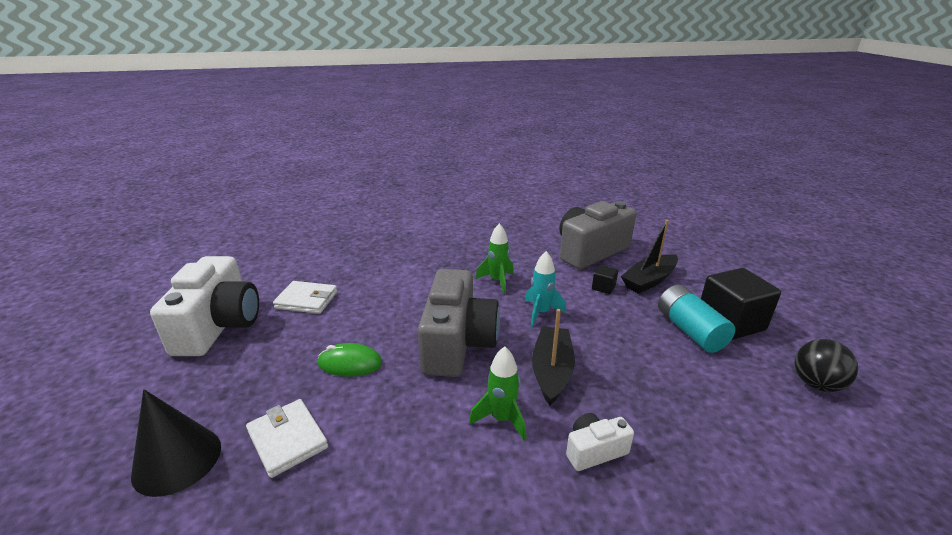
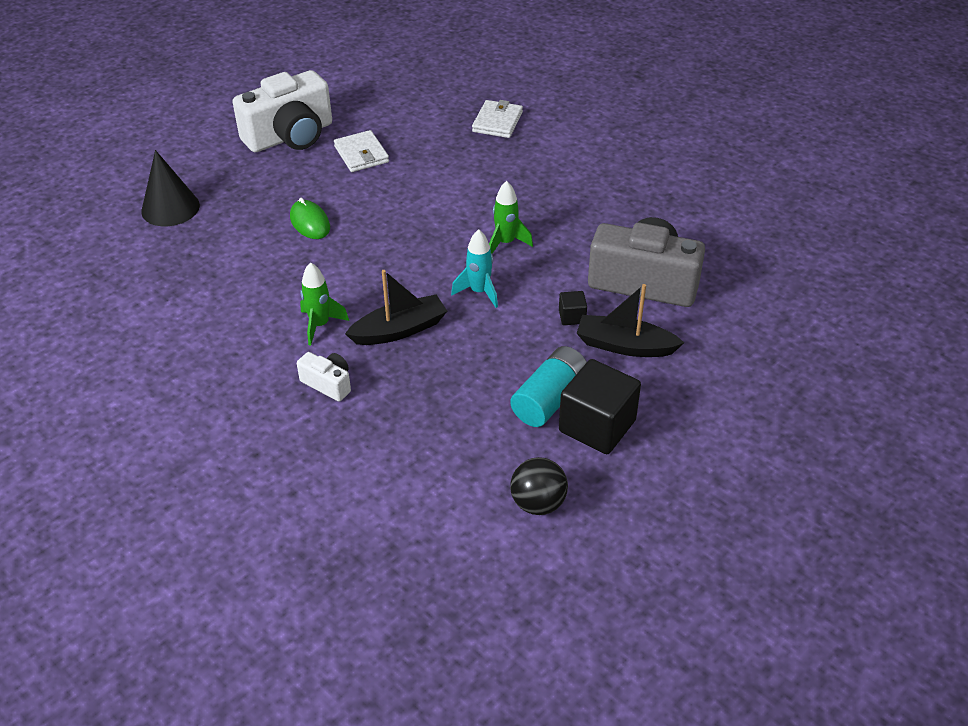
camera: 55 degrees right, 15 degrees up
(287, 439) = (219, 239): white wallet -> white wallet (497, 122)
(457, 343) = (386, 263): grey camera -> none

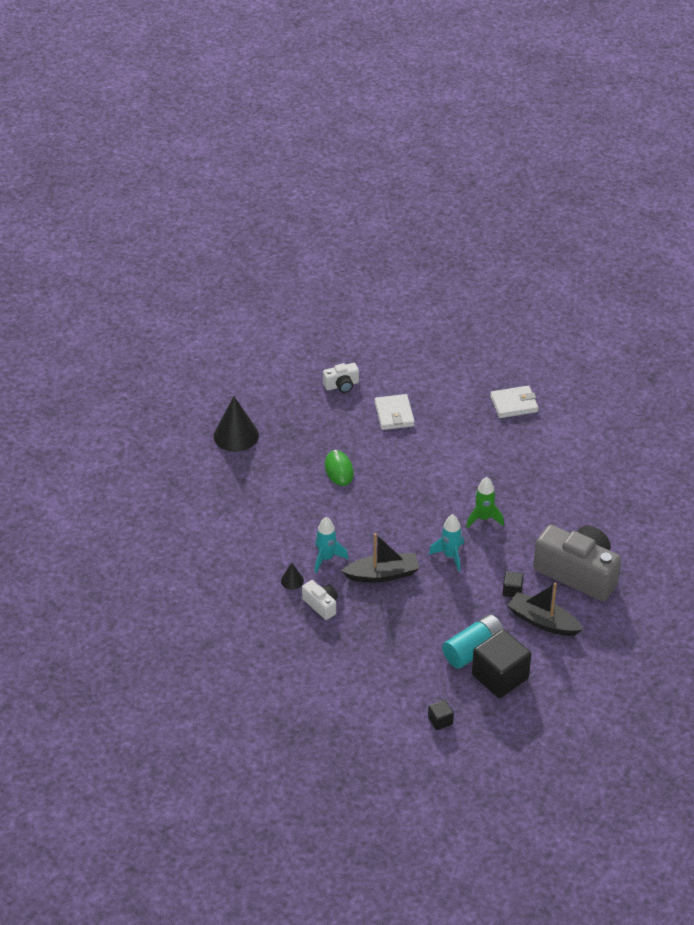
camera: 15 degrees right, 0 degrees up
(280, 361) = (292, 580): none -> black cone
(290, 136) = (341, 385): white camera -> white camera, size x0.46
(320, 325) = (326, 558): green rocket -> turquoise rocket
(497, 122) = (514, 404): white wallet -> white wallet turned 45 degrees clockwise
(538, 503) = (440, 720): black ball -> black cube

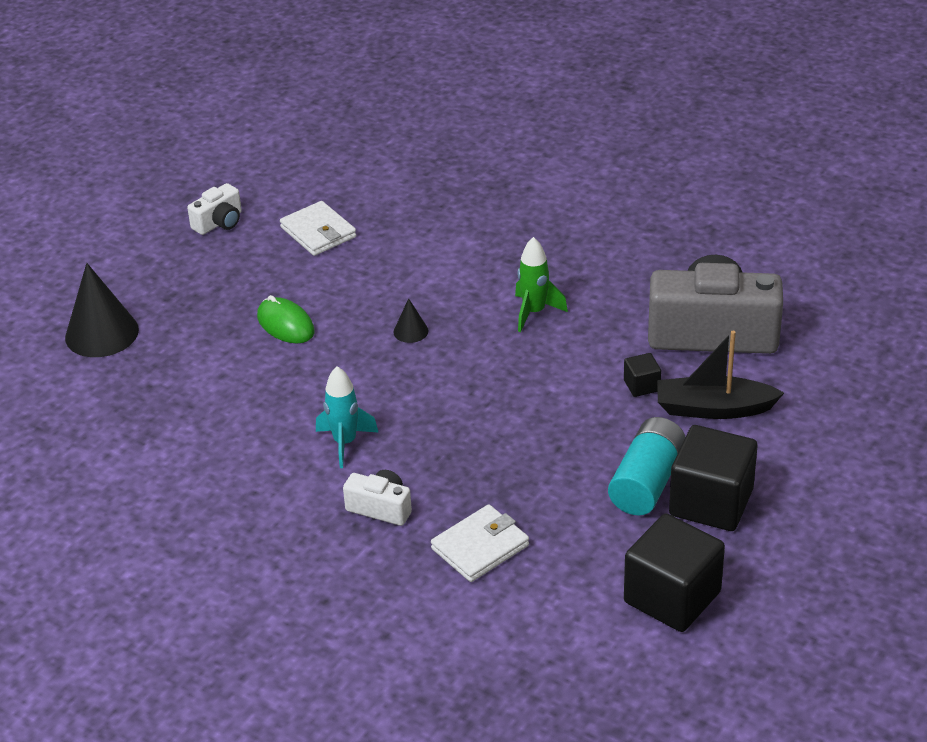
camera: 25 degrees left, 5 degrees down
(292, 580) = (313, 491): black cone -> black cone (411, 331)
(382, 574) = (443, 433): black boat -> none
(440, 720) = (672, 597): black cube -> black cube, size x2.20
(450, 556) = (522, 374): turquoise rocket -> none
(514, 404) = (473, 168): white wallet -> white wallet (480, 547)

